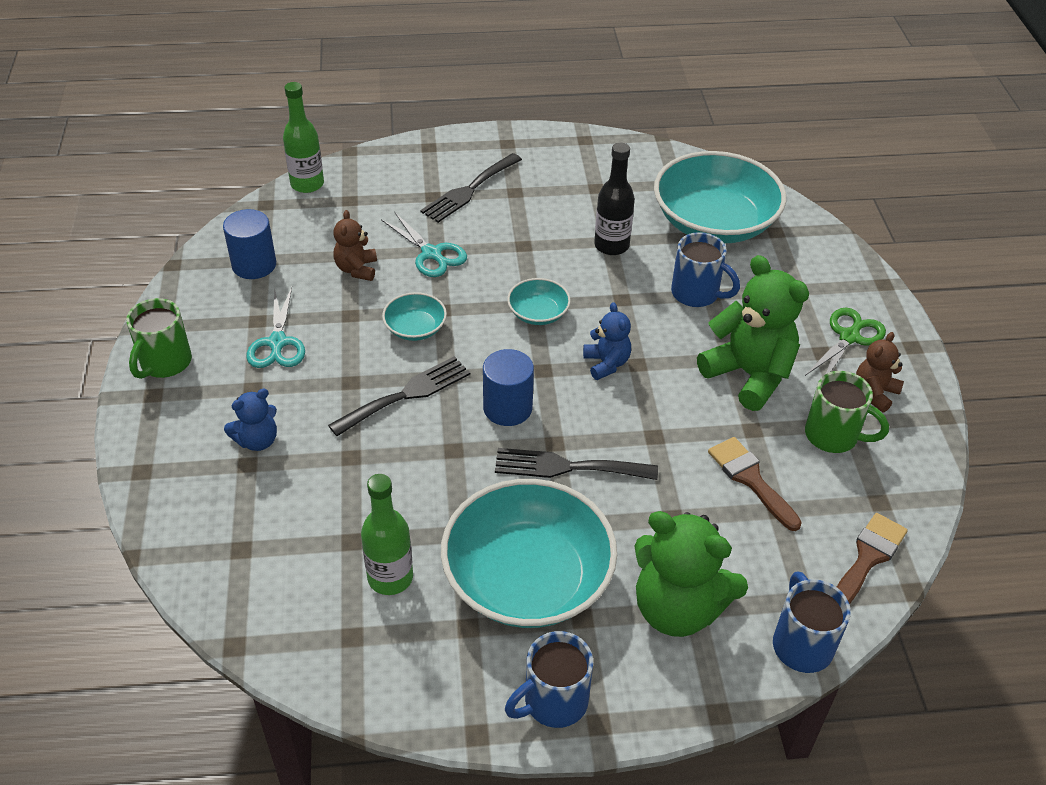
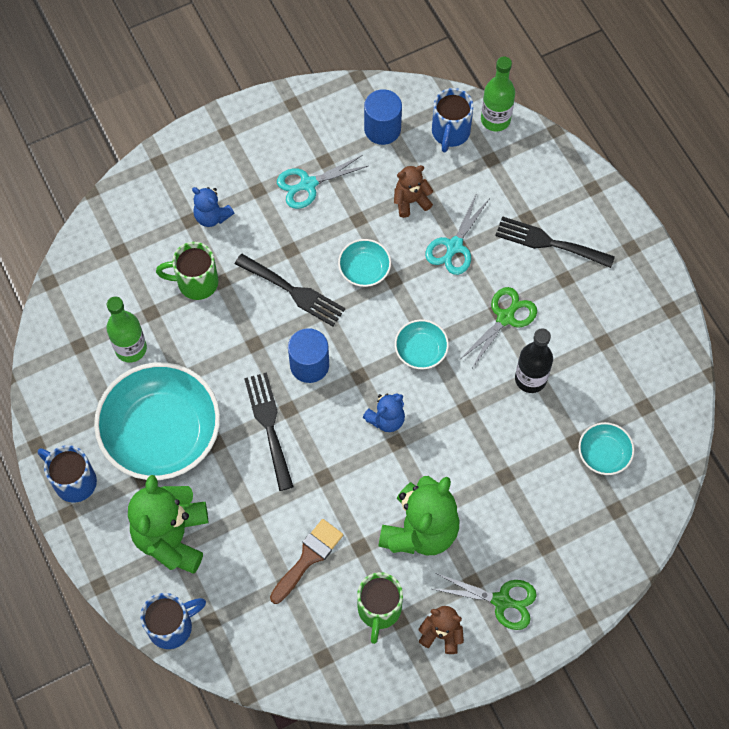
camera: 70 degrees right, 20 degrees up
(165, 363) = (257, 124): green mug -> green mug (196, 282)
(534, 242) = (505, 318): none -> green scissors
(696, 294) = (500, 464): blue mug -> blue mug (450, 133)
(714, 222) = (604, 454): turquoise bowl -> turquoise bowl, size x0.45
(868, 558) = (264, 658): brown brush -> none

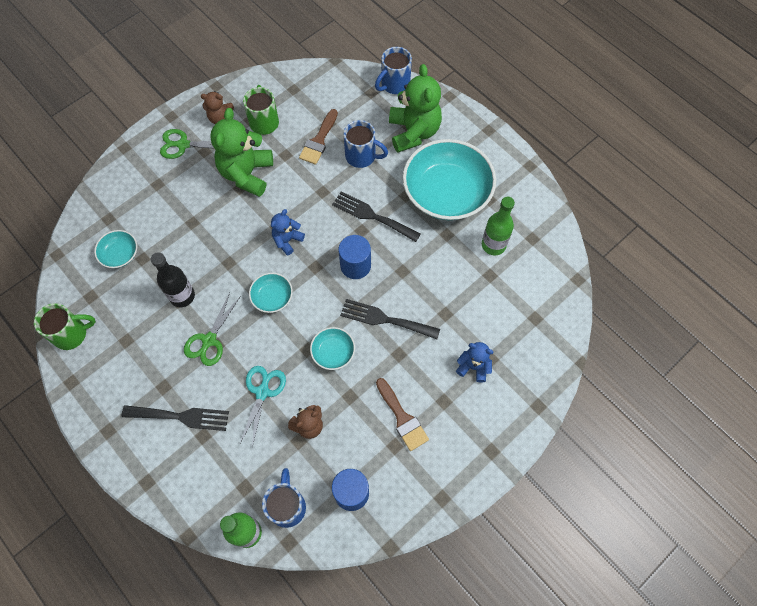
camera: 165 degrees right, 0 degrees up
(73, 481) = (493, 149): blue mug -> blue mug (362, 156)
(196, 282) = (465, 307): green mug -> green mug (71, 334)
(269, 425) = (372, 216): black fork -> black fork turned 150 degrees clockwise
(308, 184) = (402, 418): turquoise scissors -> brown brush

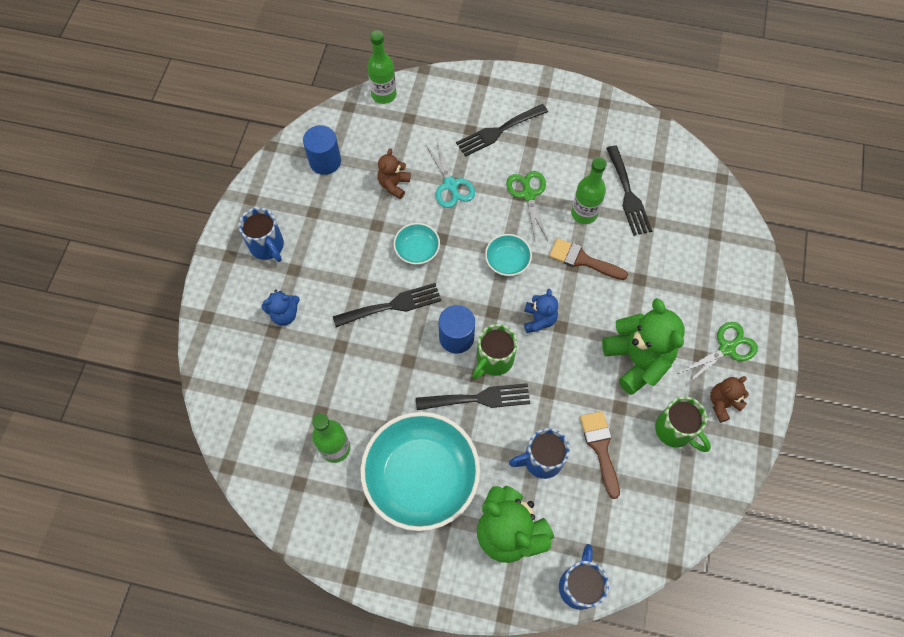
camera: 145 degrees right, 0 degrees up
(71, 334) = (640, 132): green mug -> green mug (494, 360)
(120, 254) = (671, 212): turquoise bowl -> none
(136, 288) = (628, 194): none -> black fork
(182, 296) = (584, 213): black bottle -> green bottle
(287, 506) = (367, 126): blue mug -> blue mug (267, 246)
(402, 418) = (321, 235): brown brush -> brown brush (582, 260)

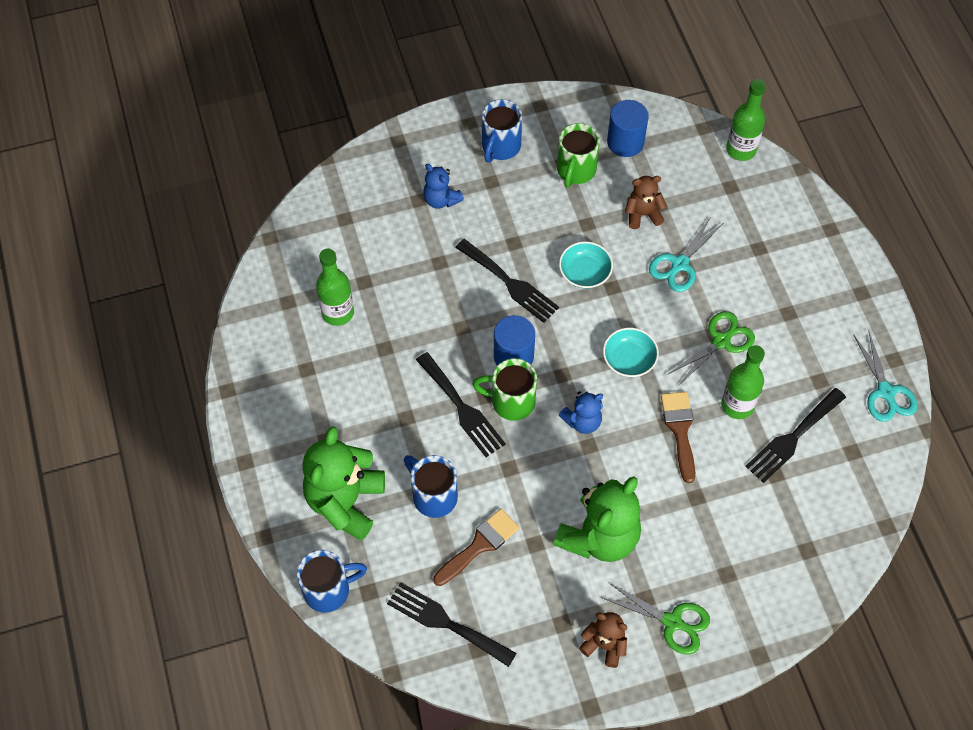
camera: 60 degrees right, 5 degrees down
(421, 477) = (353, 399): turquoise bowl -> none
(498, 131) = (777, 275): black fork -> black fork (445, 622)
(625, 121) = (886, 392): none -> turquoise scissors
(675, 430) = (543, 610): green mug -> green mug (575, 171)

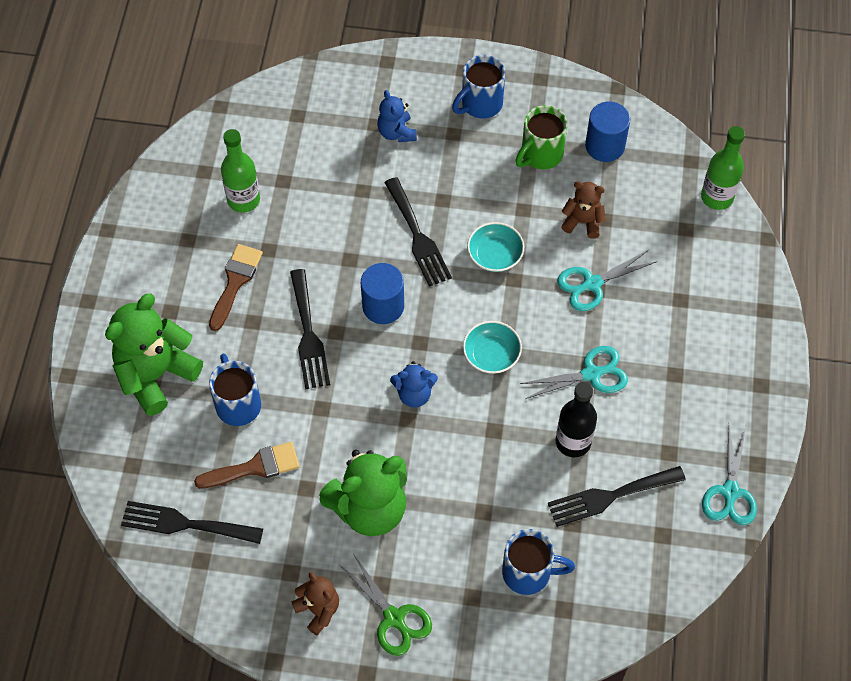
camera: 25 degrees right, 0 degrees up
(328, 590) = (98, 448): blue mug -> blue mug (528, 573)
(445, 622) = (185, 524): black fork -> black fork turned 45 degrees counterclockwise
(511, 402) = (357, 347): green mug -> none
(680, 430) = (503, 442): brown brush -> brown brush (235, 282)
(721, 341) = (591, 374): green scissors -> turquoise scissors
(737, 405) = (573, 442): green bottle -> black bottle

